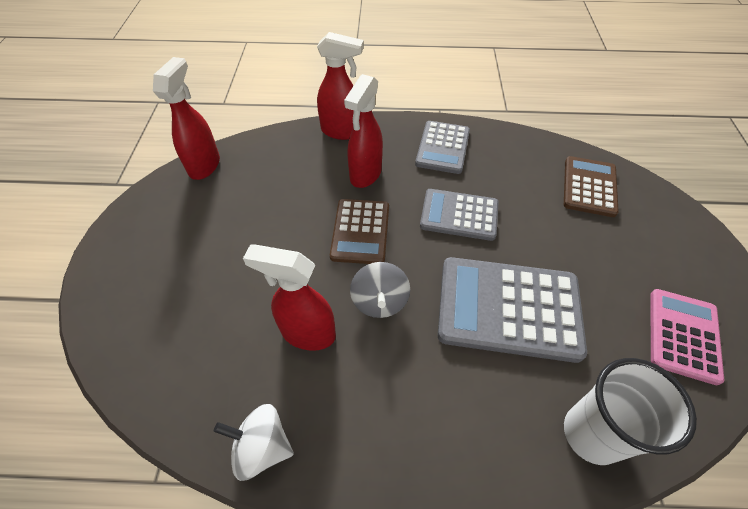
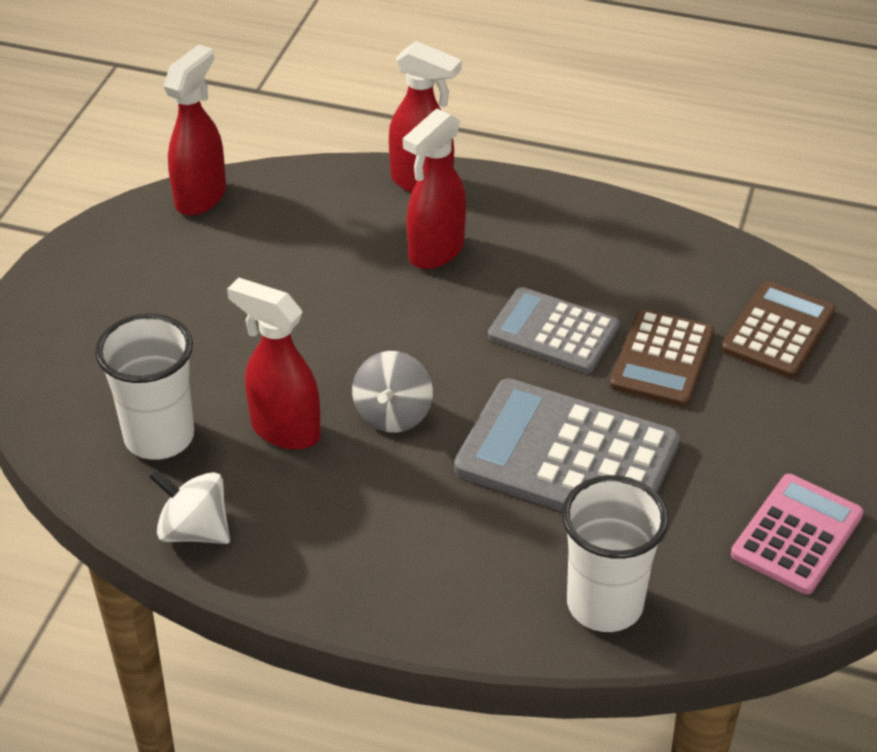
camera: 15 degrees right, 10 degrees down
(215, 362) = (159, 437): none -> white cup
(360, 231) = (399, 326): brown calculator -> brown calculator (662, 359)
(443, 148) = (573, 234): grey calculator -> none

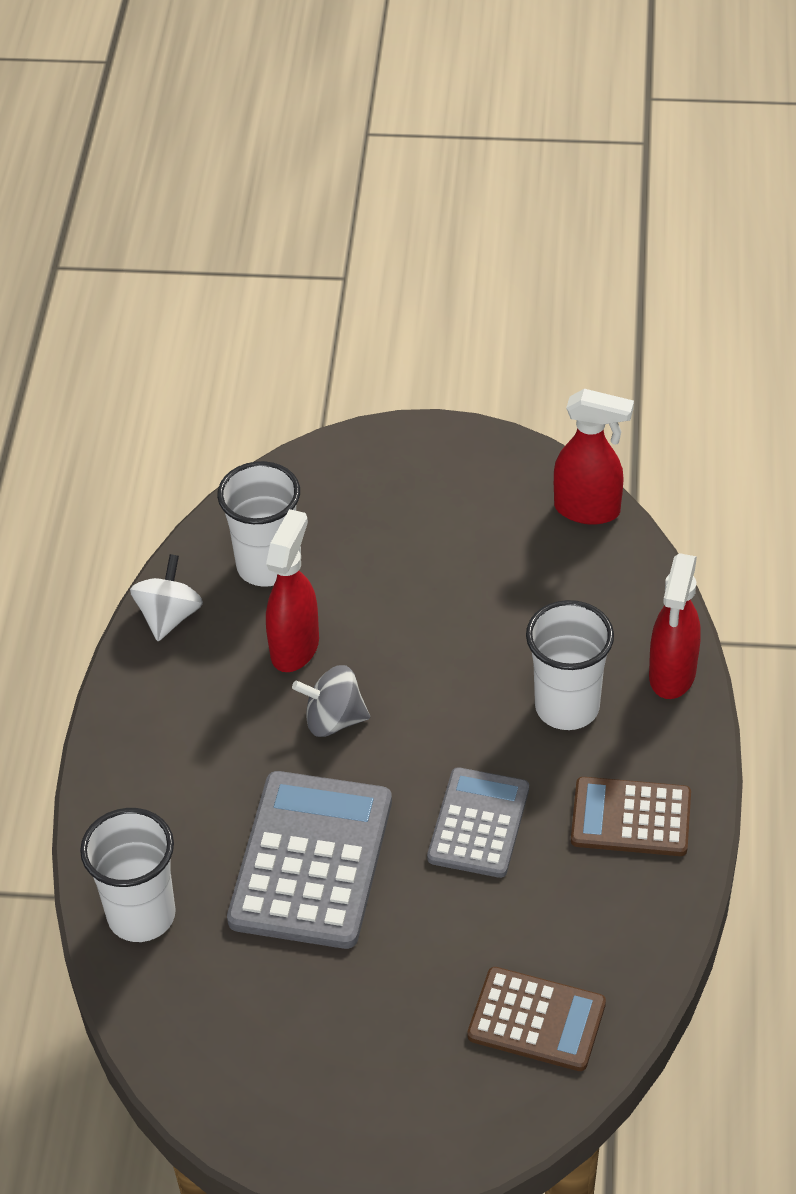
camera: 80 degrees right, 5 degrees up
(435, 252) = (567, 707): red spray bottle -> white cup
(662, 359) = (464, 921): brown calculator -> brown calculator (631, 818)
(796, 535) = (252, 1058): pink calculator -> none

